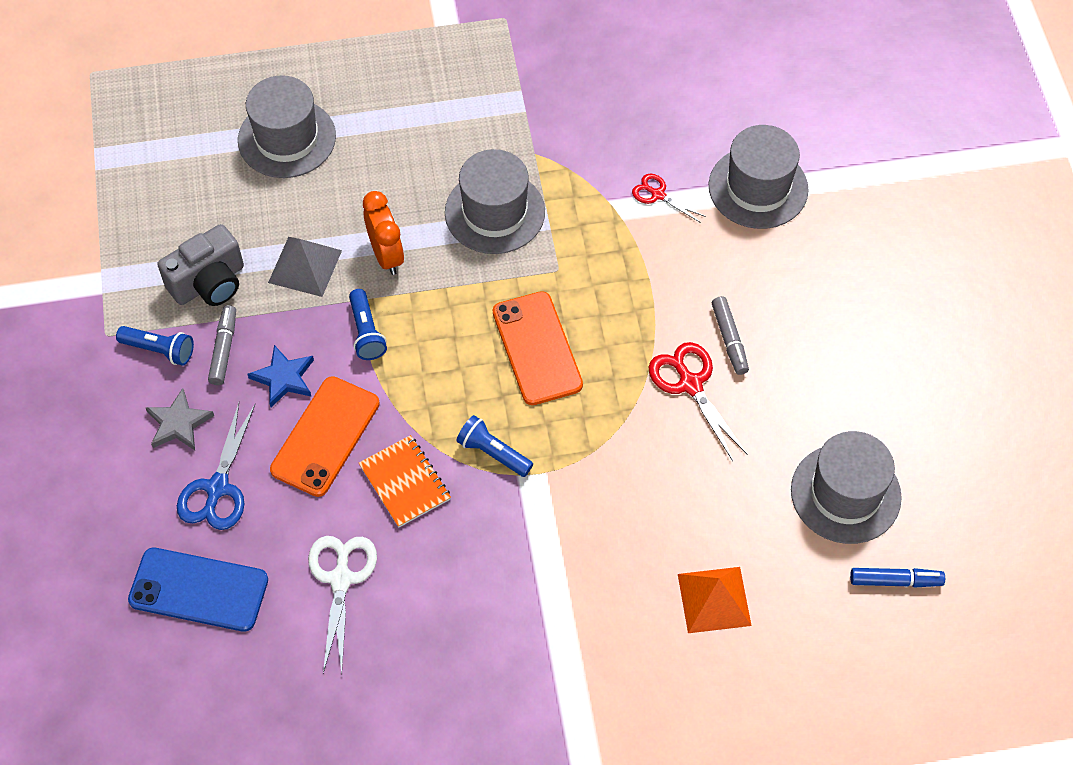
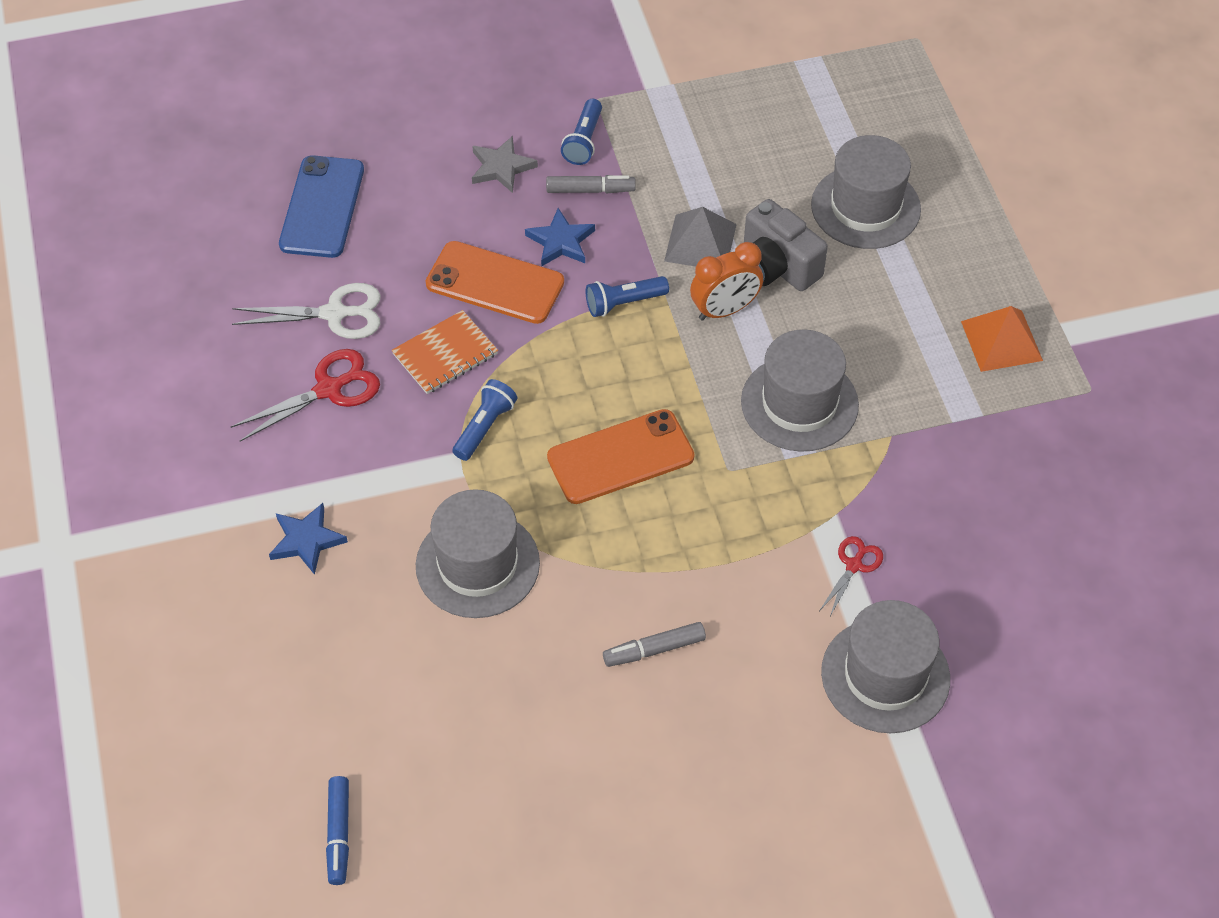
camera: 85 degrees right, 5 degrees down
(209, 283) = (668, 168): grey camera -> grey camera (777, 266)
(217, 488) = (430, 206): blue scissors -> none
(604, 605) = (306, 540): none -> blue star
(690, 384) = (588, 610): red scissors -> red scissors (329, 389)
(714, 599) = (314, 644): orange pyramid -> orange pyramid (1001, 341)
(845, 493) = (452, 779): grey hat -> grey hat (477, 564)

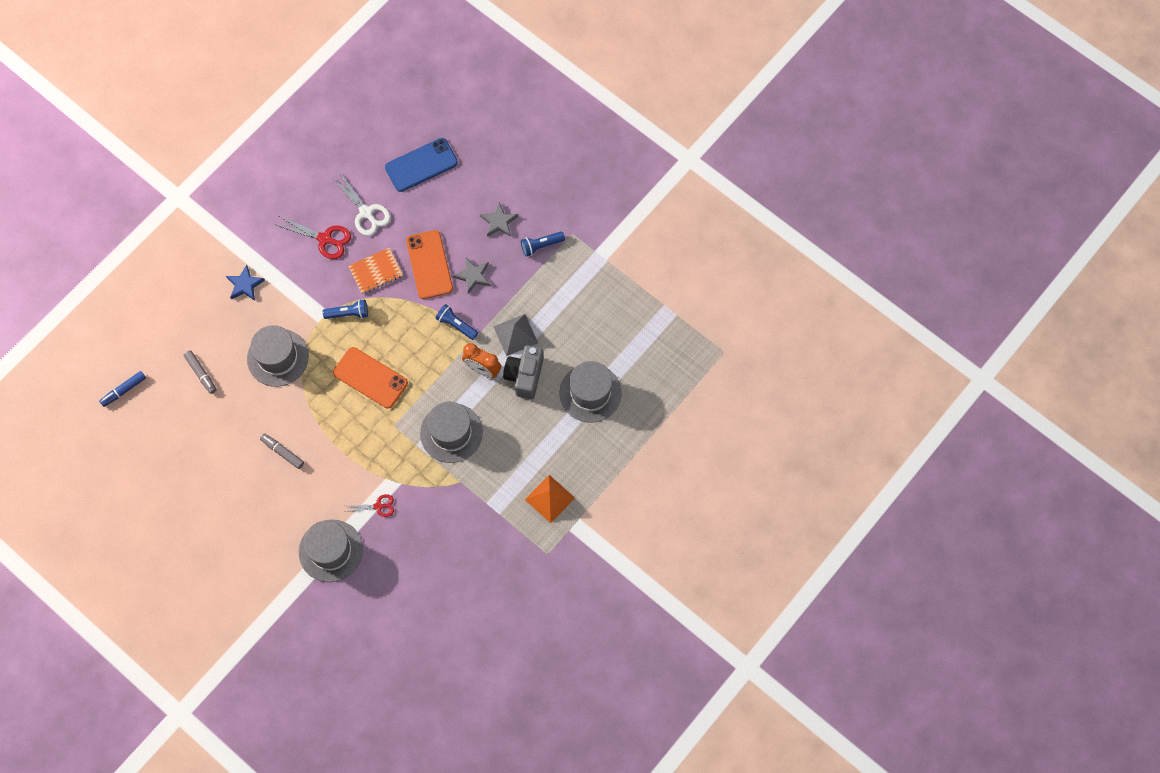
camera: 55 degrees right, 15 degrees up
(445, 354) = (376, 271): orange notebook -> orange notebook turned 45 degrees counterclockwise
(561, 242) = (473, 276): blue star -> grey star
(590, 190) = (513, 268): grey marker -> grey marker (201, 373)

